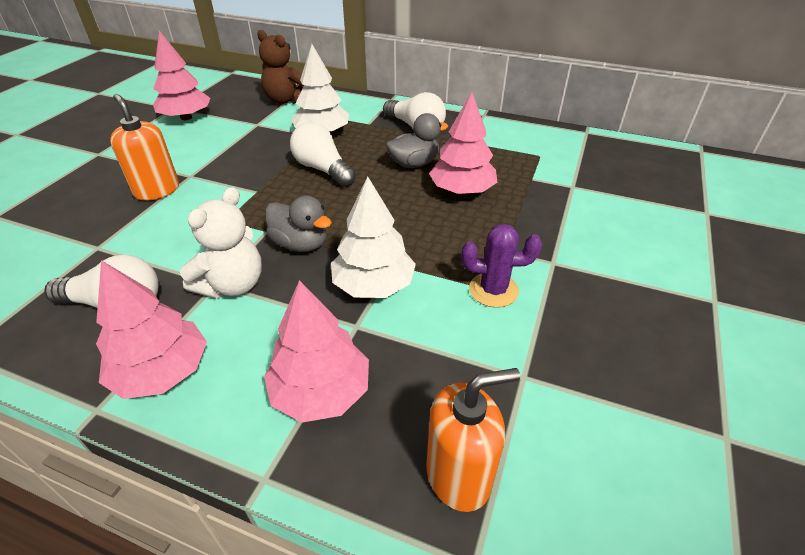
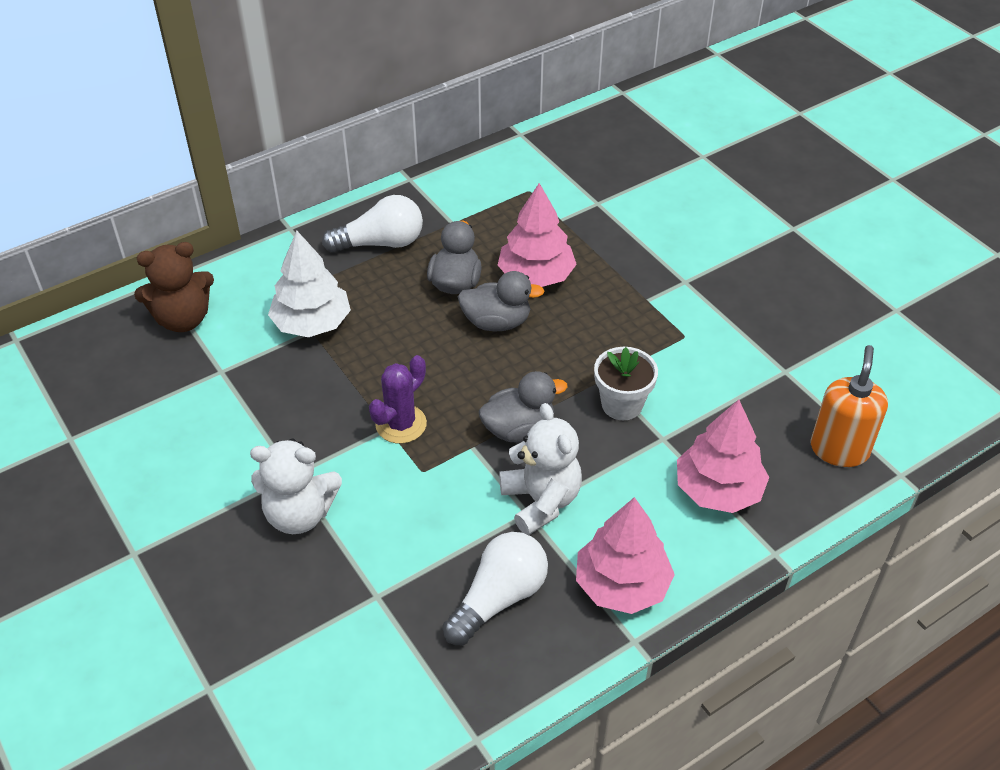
camera: 55 degrees left, 5 degrees up
(157, 190) = (299, 514): orange soap dispenser -> white teddy bear
(186, 117) = (121, 433): pink tree -> none
(323, 169) = (395, 356): white light bulb -> none
(373, 285) = (622, 404): white tree -> white flower pot
(397, 193) = (497, 322): none -> grey duck
(493, 290) = (688, 335): purple cactus -> purple cactus (401, 424)

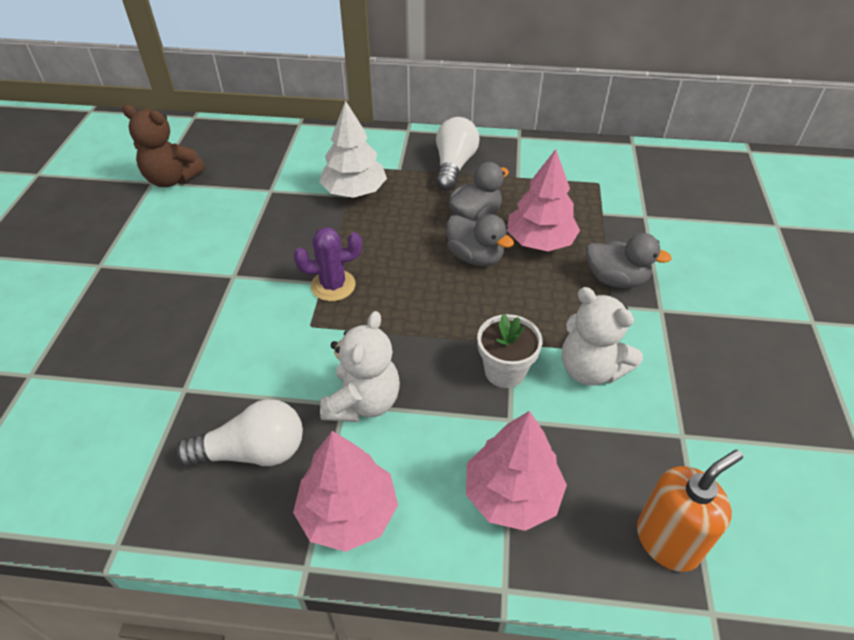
camera: 40 degrees right, 0 degrees up
(183, 319) = (286, 150): brown teddy bear -> brown teddy bear (172, 179)
(299, 514) = (207, 302): white teddy bear -> white teddy bear (590, 369)
(380, 243) = (454, 166): white light bulb -> white light bulb turned 105 degrees counterclockwise
(519, 429) = (407, 339): grey duck -> grey duck (616, 279)

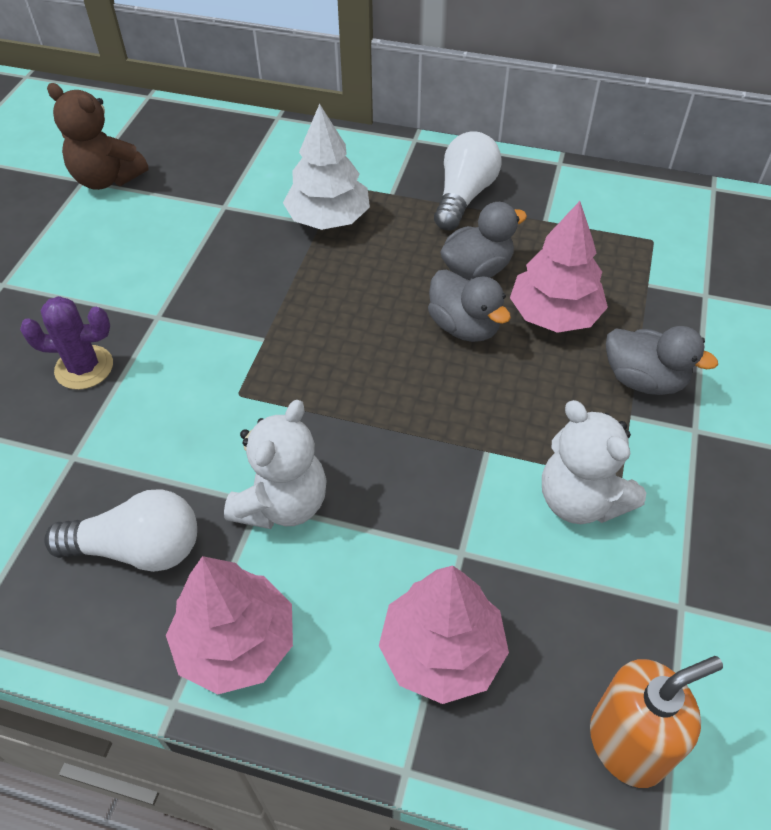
camera: 10 degrees right, 5 degrees up
(333, 285) = (276, 344): purple cactus -> purple cactus (84, 367)
(505, 371) = (468, 487): white flower pot -> none

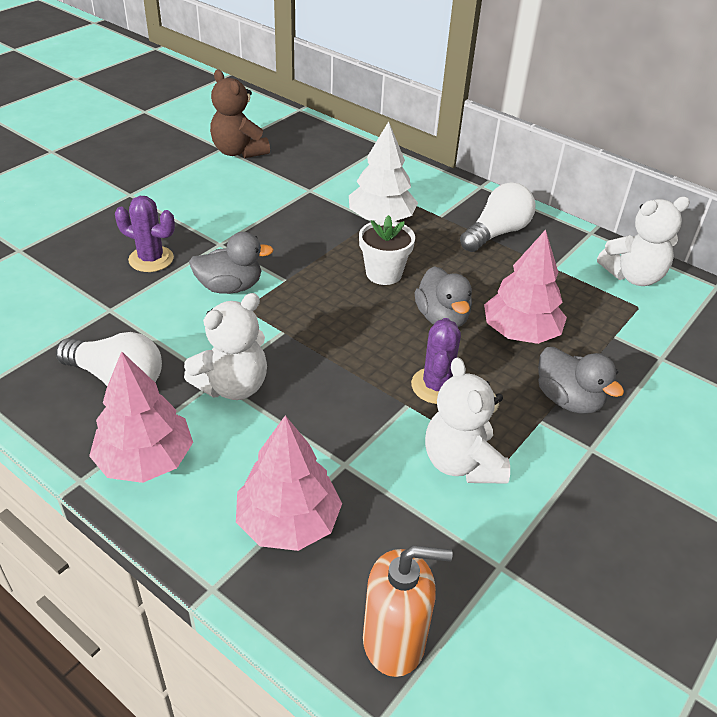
camera: 20 degrees right, 10 degrees down
(371, 291) = (384, 273): none -> white flower pot
(477, 269) = (476, 284): grey duck -> grey duck (230, 287)
(504, 415) = (436, 386): none -> purple cactus
(629, 204) = (633, 276): none -> white teddy bear

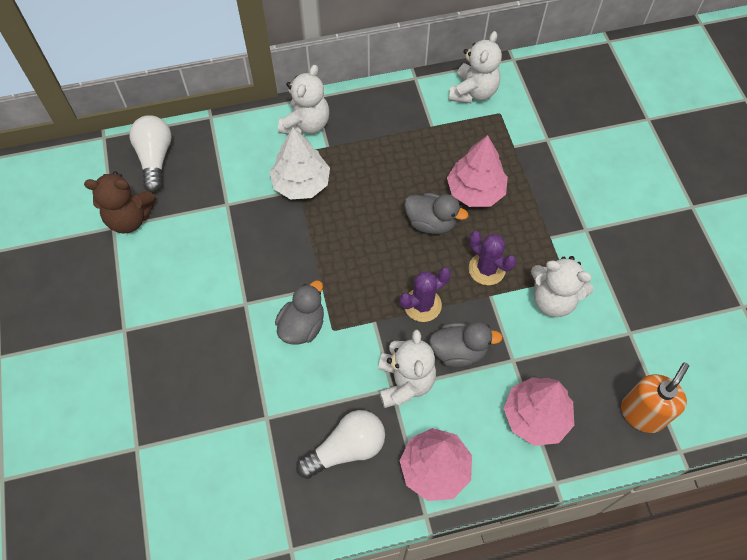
camera: 50 degrees left, 20 degrees up
(151, 259) = (227, 359): purple cactus -> purple cactus (422, 305)
(384, 273) = (362, 224): white flower pot -> none
(446, 194) = (306, 124): none -> white teddy bear
(496, 233) = (373, 129): white light bulb -> white light bulb (155, 159)
(568, 400) = (545, 211): grey duck -> grey duck (459, 351)

